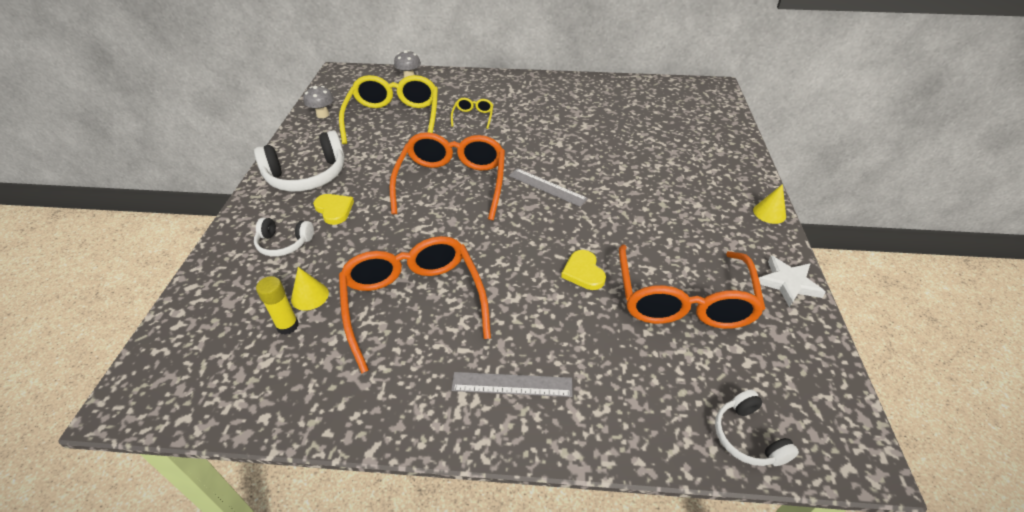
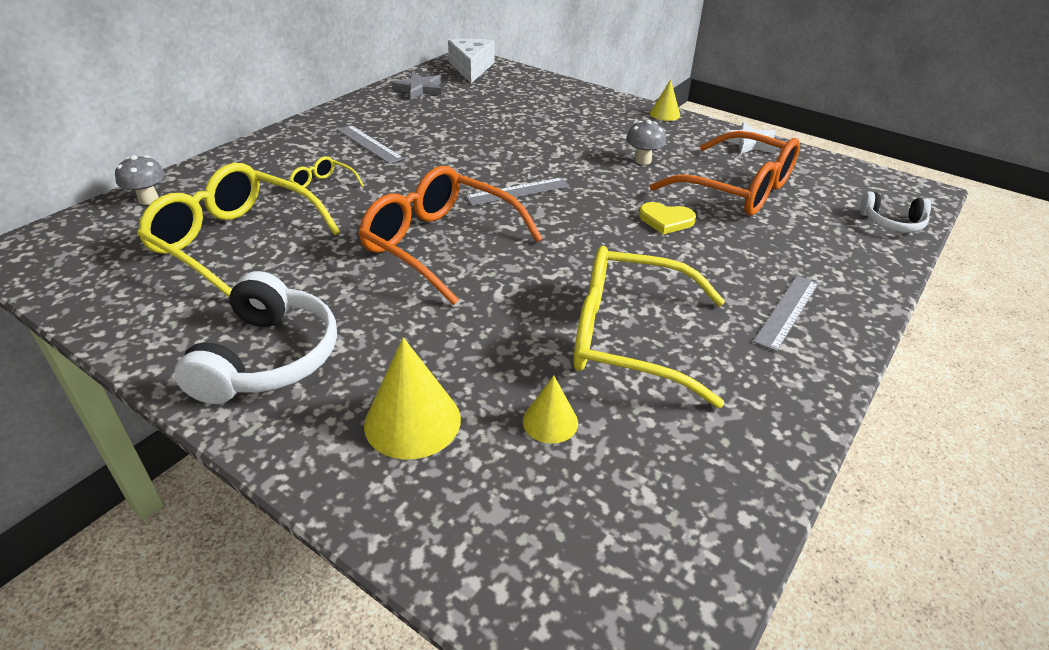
camera: 60 degrees left, 5 degrees down
(284, 243) = (412, 421): white headphones -> yellow cone
(287, 326) = (593, 457): yellow glue stick -> none
(322, 115) = (118, 300): grey mushroom -> grey mushroom (643, 160)
(334, 210) = (386, 353): yellow heart -> none
(413, 302) = (628, 338): orange glasses -> yellow glasses
(540, 108) = (369, 144): none -> grey ruler
(638, 91) = (419, 89): none -> grey star
(703, 95) = (471, 68): none -> white cheese

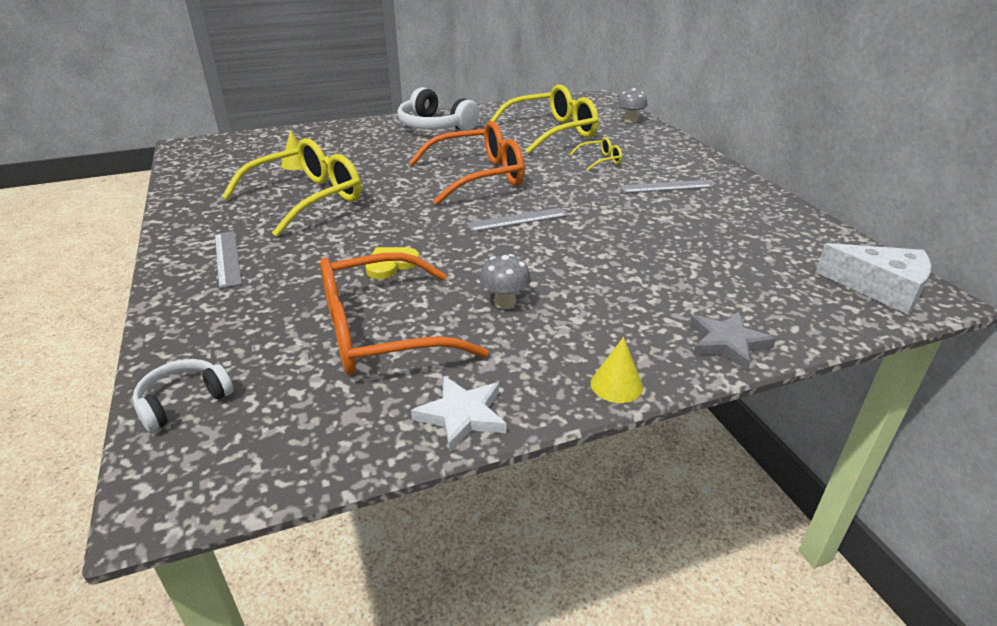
camera: 125 degrees right, 5 degrees down
(412, 421) = (348, 141): yellow cone -> none
(419, 89) = (803, 236): grey star -> grey star (727, 343)
(518, 191) = (516, 220): grey ruler -> grey ruler turned 60 degrees clockwise

